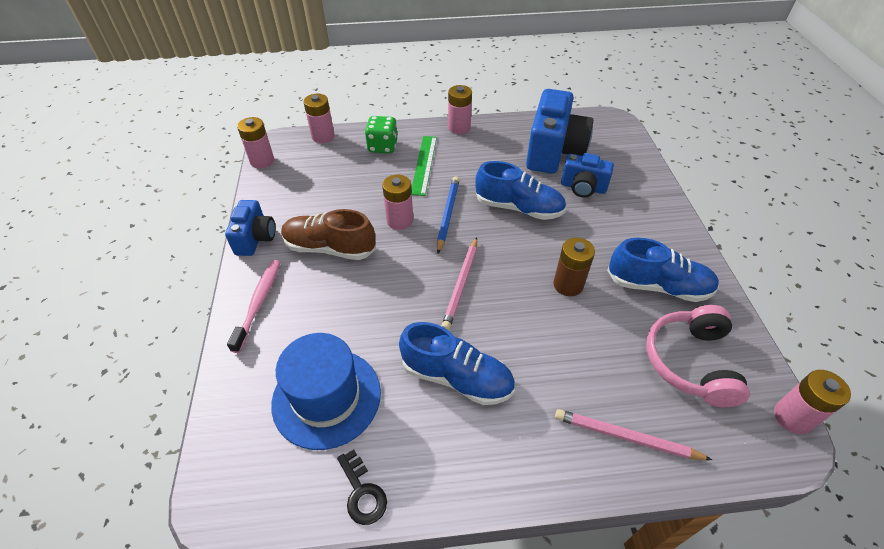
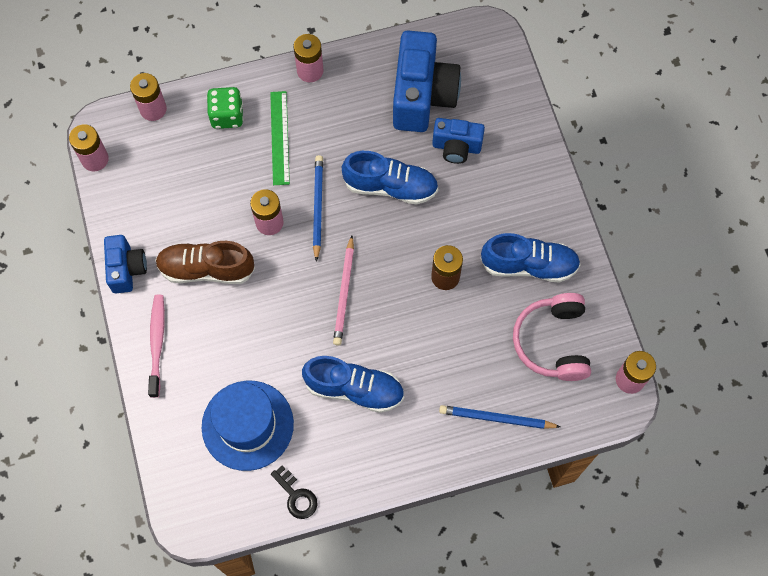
camera: 10 degrees left, 20 degrees up
(626, 437) = (497, 418): pink pencil -> blue pencil

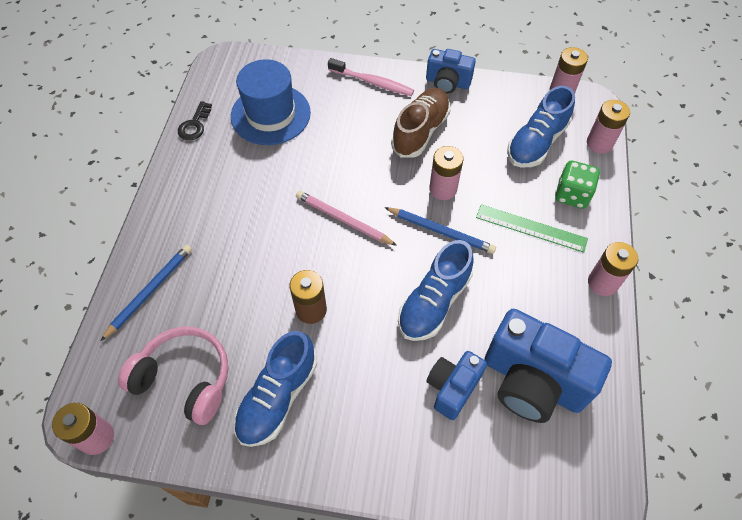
camera: 115 degrees right, 10 degrees down
(296, 496) = (194, 125): black key -> black key turned 60 degrees counterclockwise
(354, 389) = (251, 194): blue shoe -> blue shoe (536, 143)

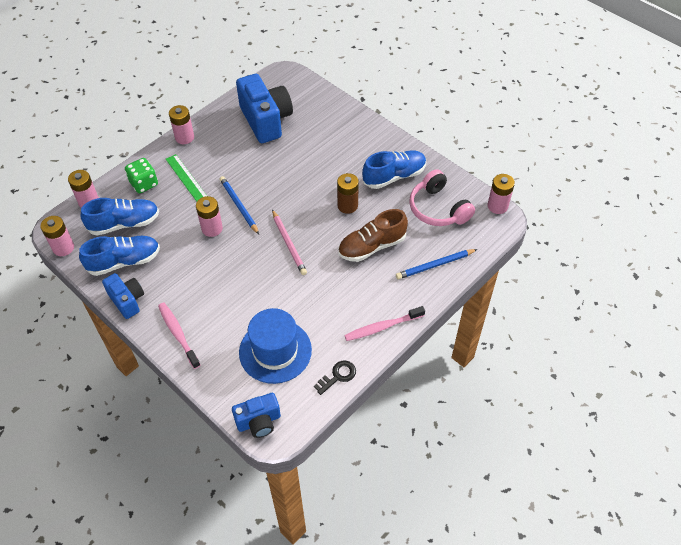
camera: 145 degrees left, 5 degrees down
(176, 189) = (382, 327): none -> pink toothbrush
(420, 131) = (185, 274): brown shoe -> brown shoe (372, 246)
(434, 302) = (279, 174): blue shoe -> blue shoe (124, 261)
(452, 388) = (306, 137): blue camera -> blue camera (259, 422)

